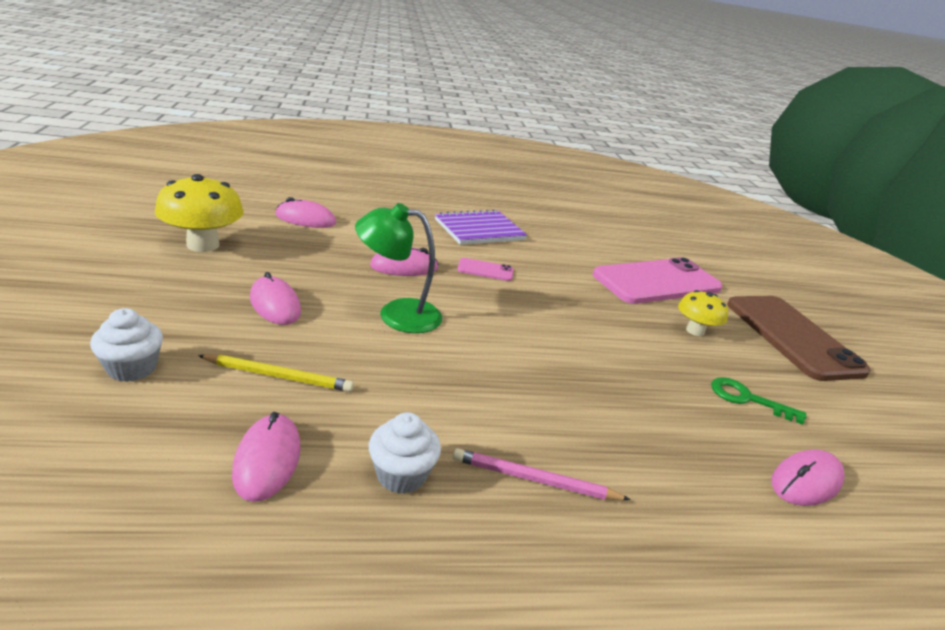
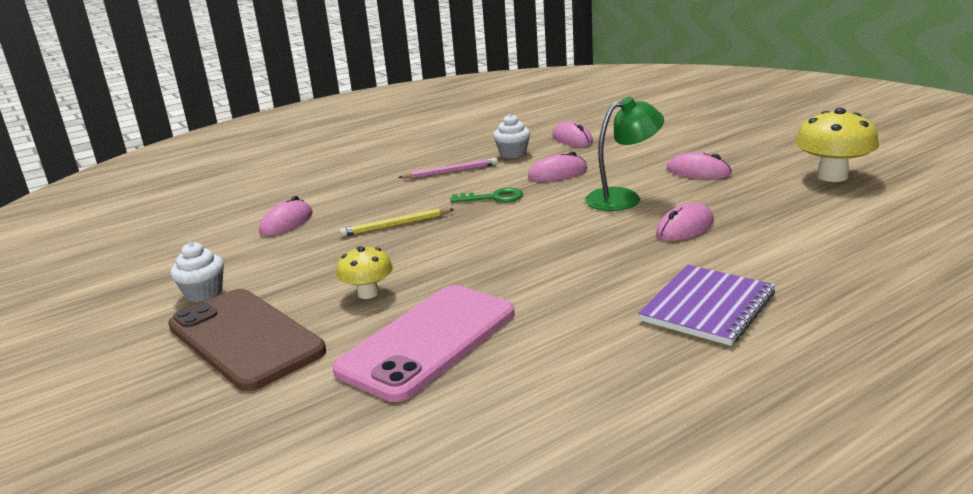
camera: 160 degrees right, 5 degrees down
(132, 368) = (685, 134): white cupcake -> white cupcake (204, 293)
(278, 376) = (622, 154): yellow pencil -> yellow pencil (396, 225)
(305, 219) = (853, 226): pink mouse -> pink mouse (557, 173)
(485, 270) = (621, 259): pink phone -> none
(747, 399) = (319, 253): green key -> green key (493, 198)

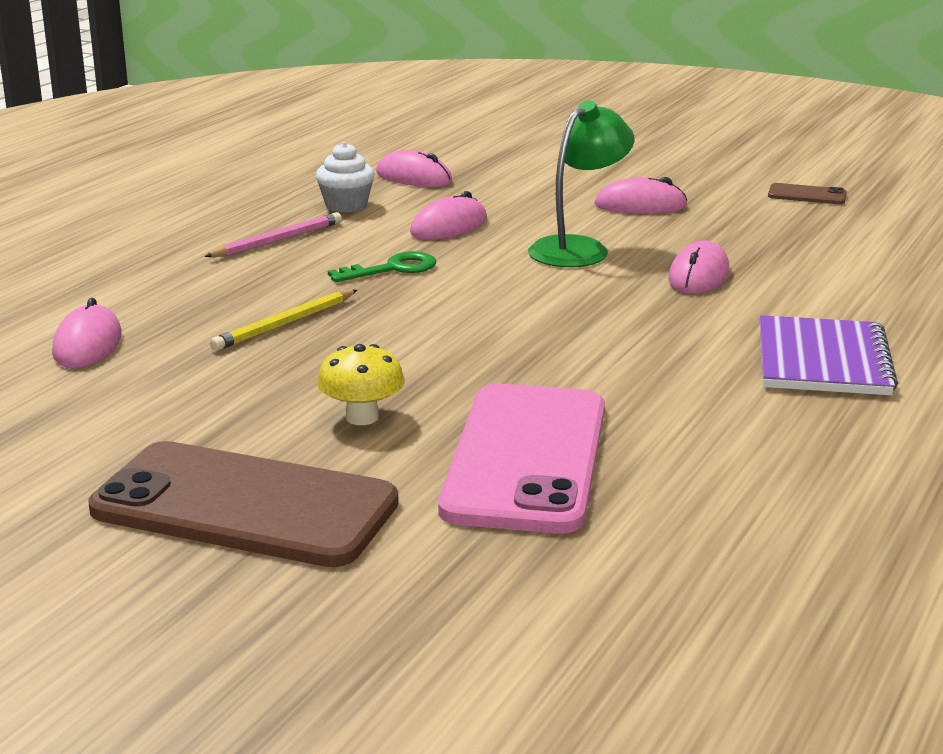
camera: 30 degrees left, 0 degrees up
(204, 293) = (81, 462): white cupcake -> none
(832, 176) = (807, 195): yellow mushroom -> brown phone

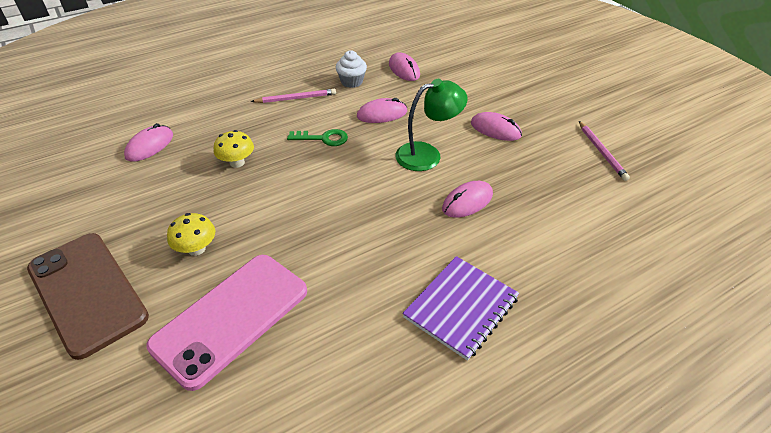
camera: 30 degrees right, 20 degrees up
(285, 324) = (237, 162): yellow pencil -> yellow mushroom
(807, 195) = (601, 152): brown phone -> pink pencil

